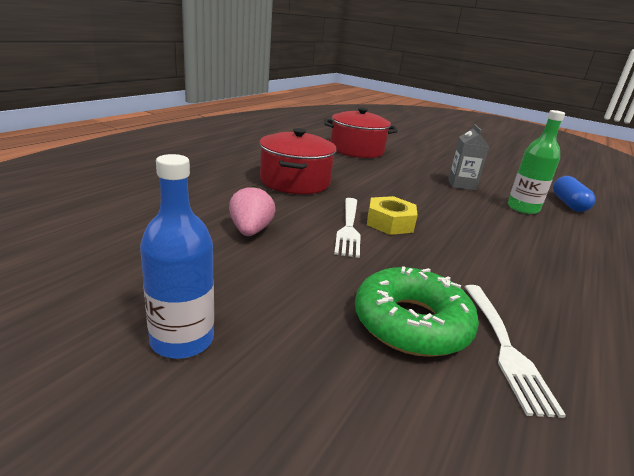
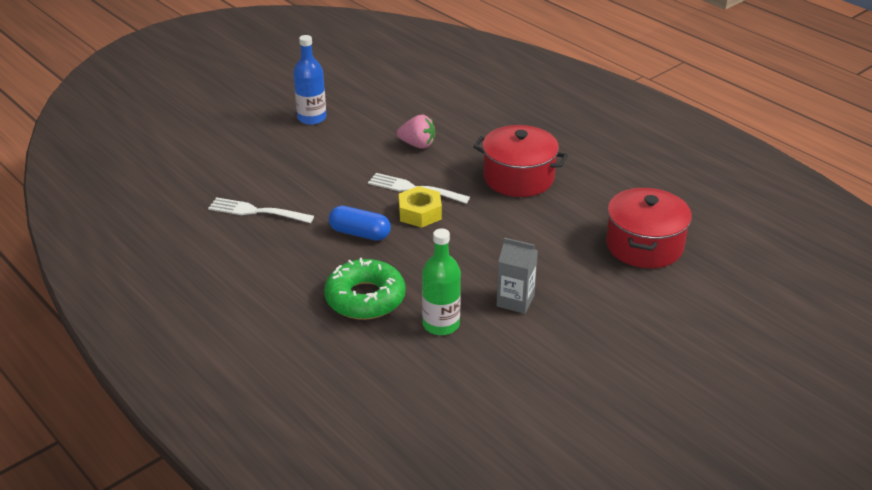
camera: 110 degrees right, 10 degrees up
(411, 323) = (292, 185): green donut -> green donut (365, 298)
(568, 204) = (450, 381): blue capsule -> blue capsule (360, 233)

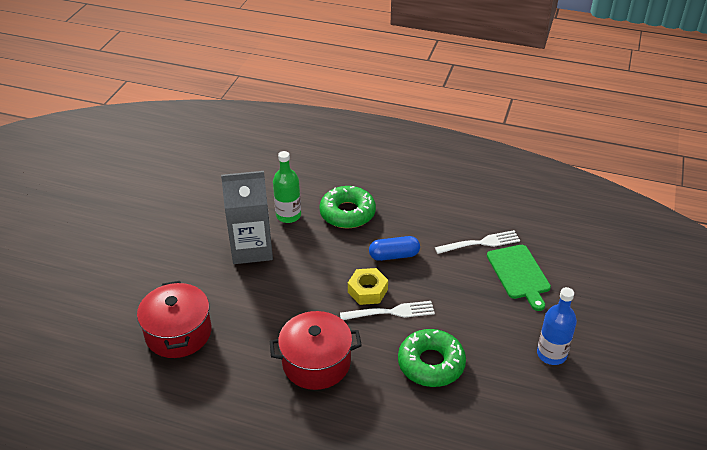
camera: 150 degrees right, 5 degrees up
(258, 174) = (519, 274): none -> green cutting board
(417, 145) = (431, 364): pink strawberry -> green donut
(515, 301) = (252, 248): grey carton -> grey carton, size x1.79

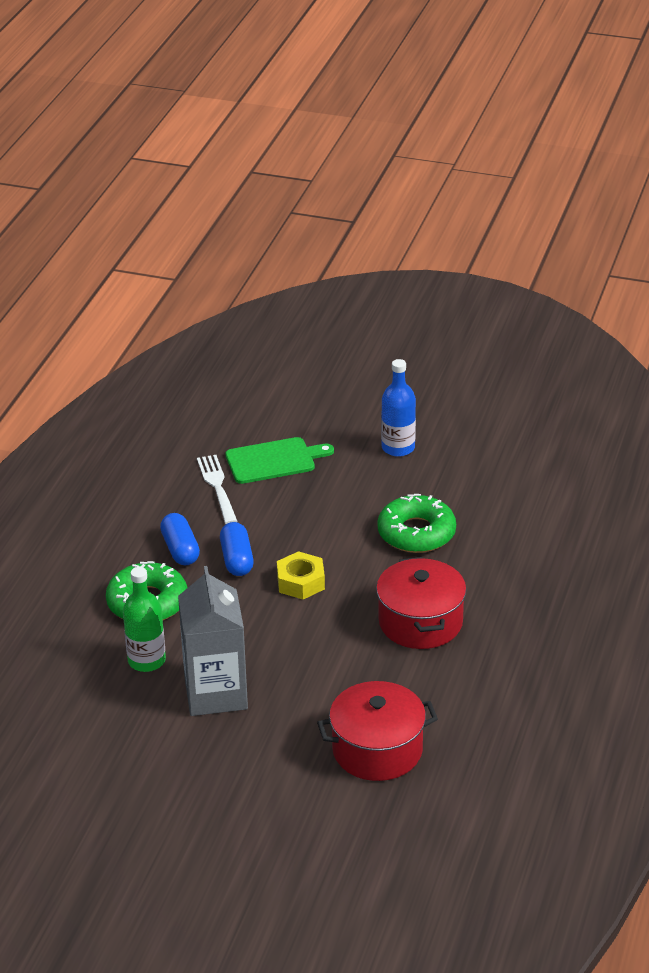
camera: 90 degrees left, 5 degrees down
(390, 312) = (337, 563): white fork -> none
(404, 226) = (180, 549): none -> blue capsule

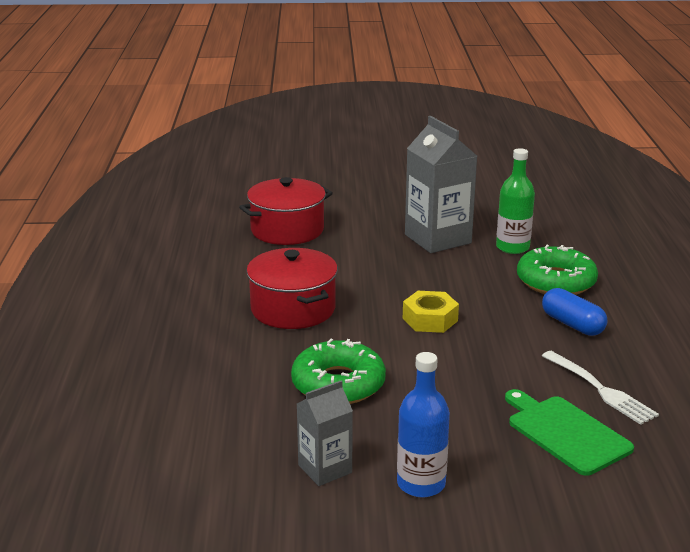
camera: 160 degrees right, 10 degrees down
(237, 559) = (509, 326): blue capsule -> none
(274, 460) = (566, 433): green cutting board -> green cutting board turned 90 degrees clockwise
(457, 470) = (325, 469): none -> grey carton

